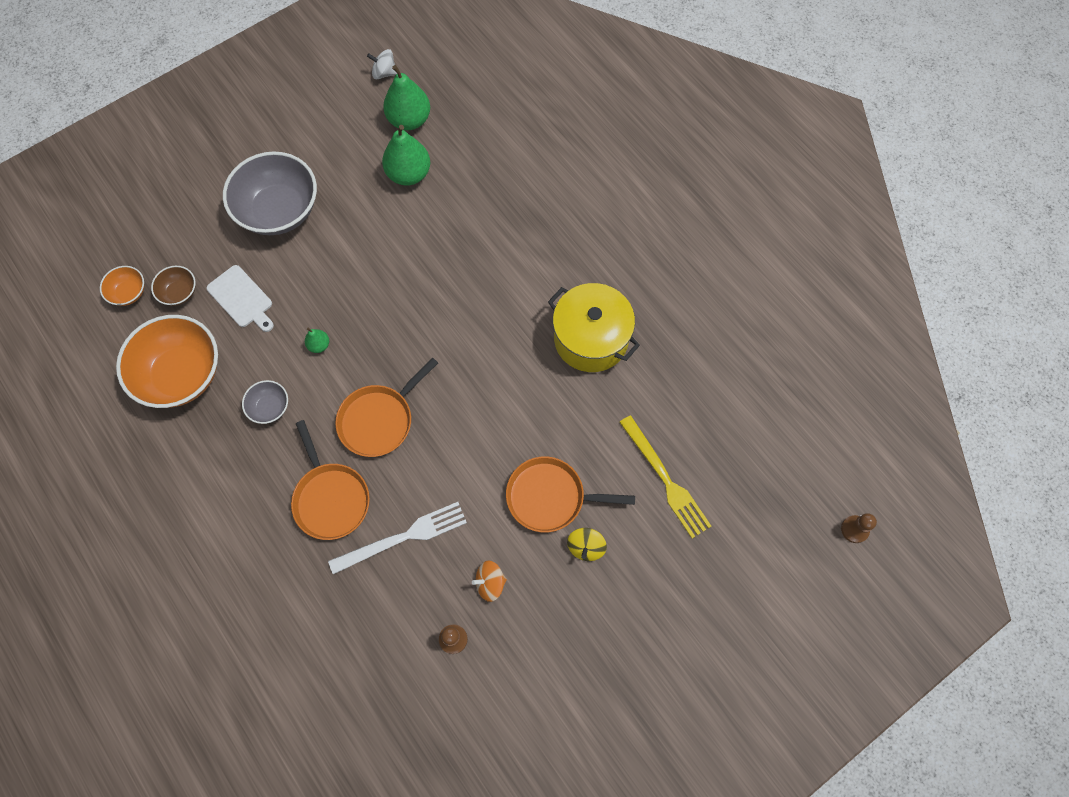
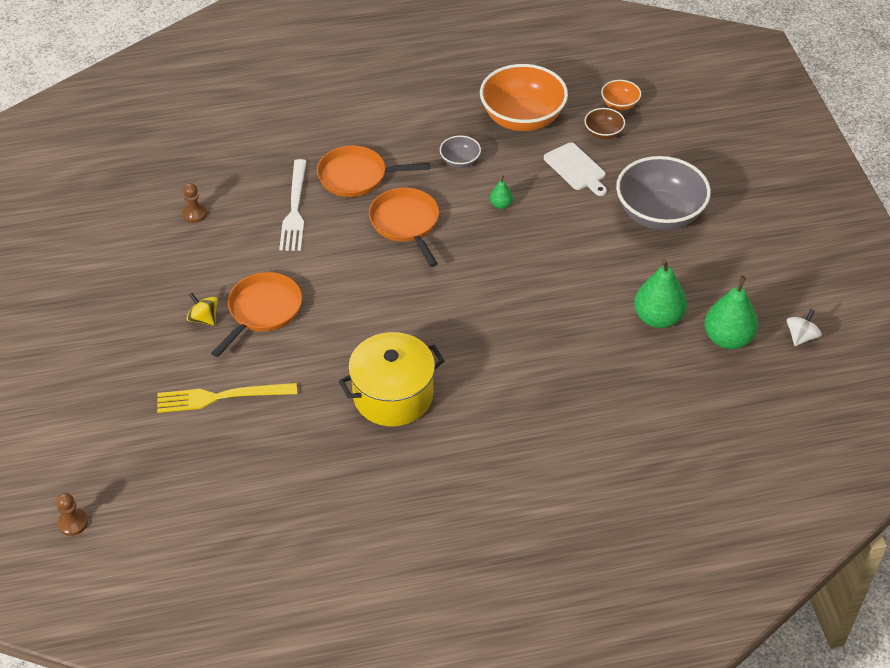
camera: 115 degrees right, 20 degrees down
(241, 298) = (576, 168): white cutting board -> white cutting board turned 105 degrees counterclockwise
(490, 583) = (220, 249): orange spinning top -> none

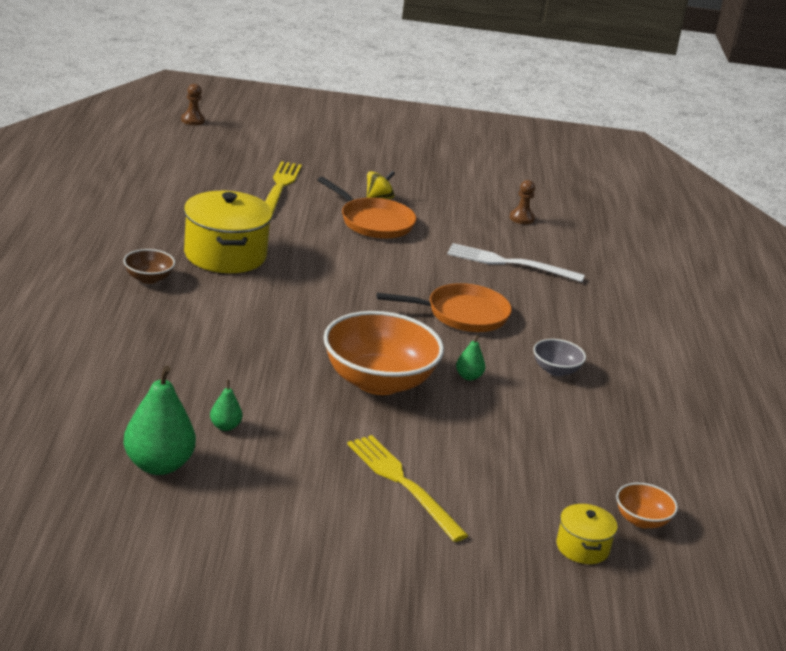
camera: 100 degrees right, 20 degrees down
(357, 176) = (549, 305): orange pan -> none
(522, 118) = (627, 433): orange bowl -> orange bowl (378, 382)
(576, 168) = (516, 446): white cutting board -> none
(603, 133) = (581, 488): brown bowl -> brown bowl (148, 278)
(658, 318) = (225, 426): green pear -> green pear, size x0.48
(659, 214) = (403, 484): grey bowl -> yellow fork
(666, 126) = (582, 547): none -> yellow pot
(801, 337) = (120, 524): white spinning top -> none

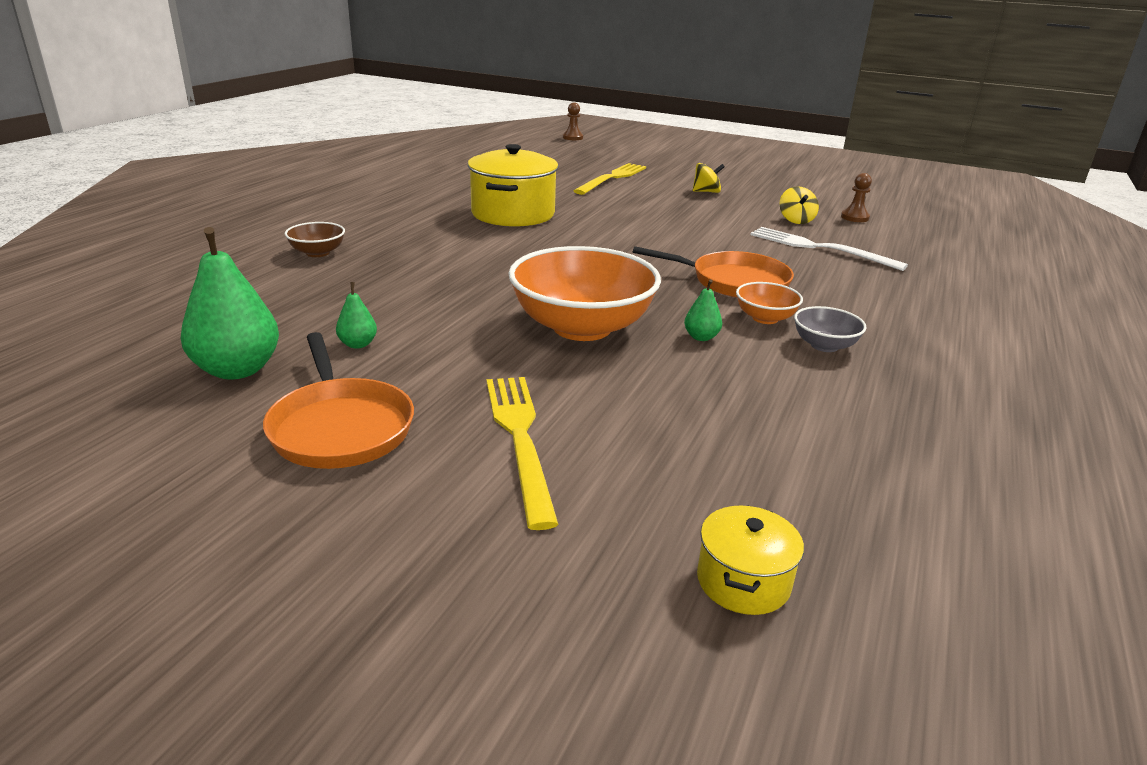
camera: 25 degrees right, 0 degrees up
(148, 278) = (419, 222): brown bowl -> brown bowl (317, 253)
(373, 222) = (687, 206): orange pan -> orange pan (340, 427)
(475, 229) = (796, 220): none -> yellow spinning top
(642, 520) = (873, 557): orange bowl -> orange bowl (765, 318)

